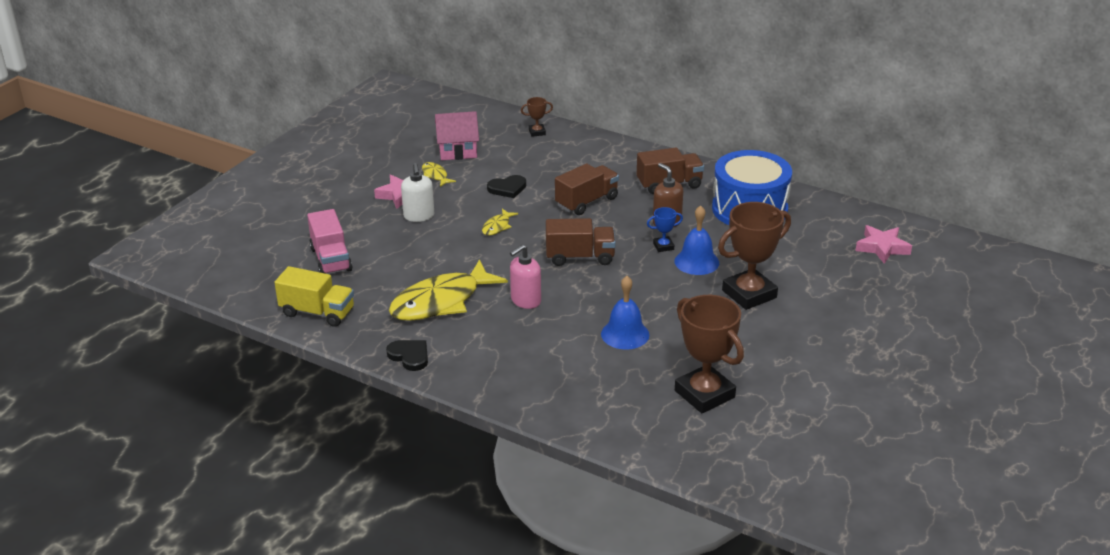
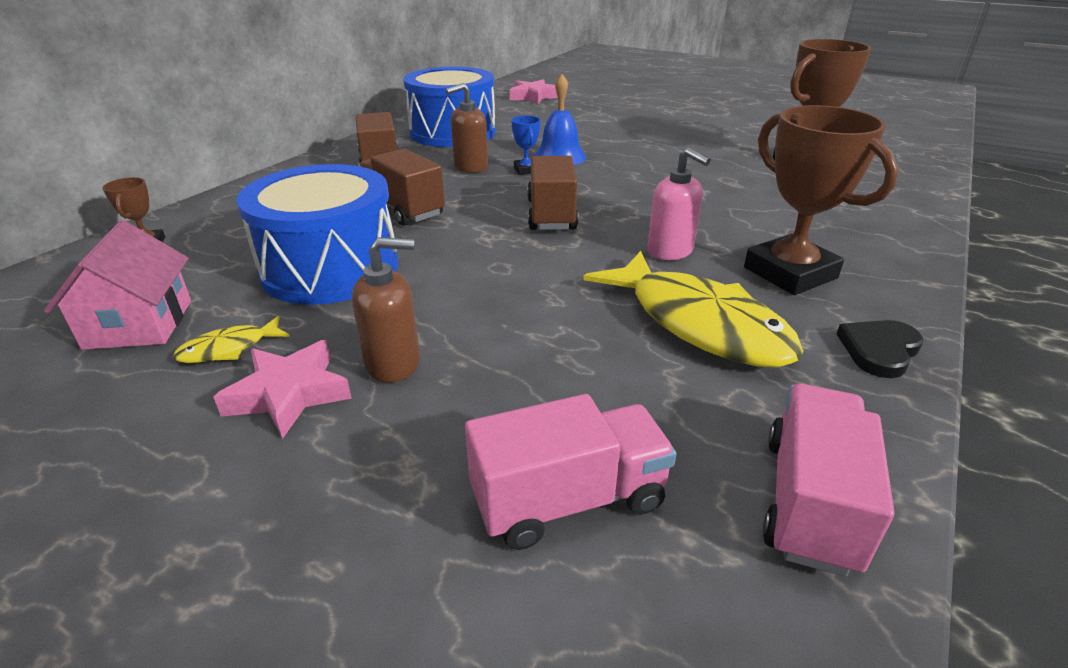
camera: 90 degrees left, 0 degrees up
(317, 312) = (810, 501): yellow truck -> pink truck
(419, 216) = (393, 363): white soap dispenser -> brown soap dispenser
(497, 226) = (456, 275): yellow fish -> none
(507, 188) = (330, 268): black heart -> blue drum
(625, 334) = (720, 192): blue bell -> none
(749, 294) = (619, 139): brown trophy -> brown trophy (790, 273)

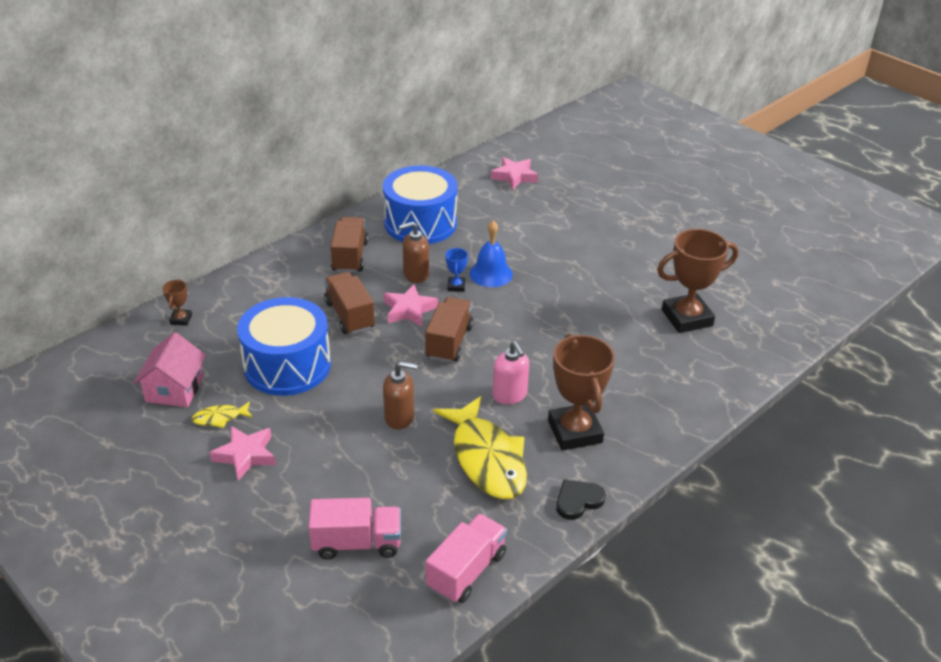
camera: 15 degrees right, 5 degrees up
(393, 363) = (303, 447): brown soap dispenser -> brown soap dispenser (399, 417)
(480, 195) = (409, 310): none -> pink star

